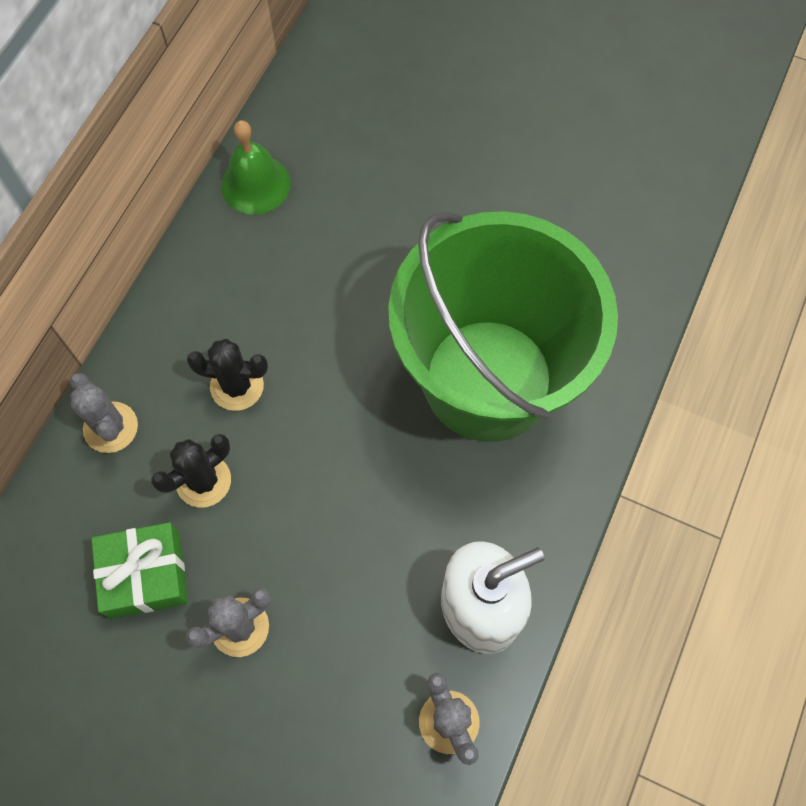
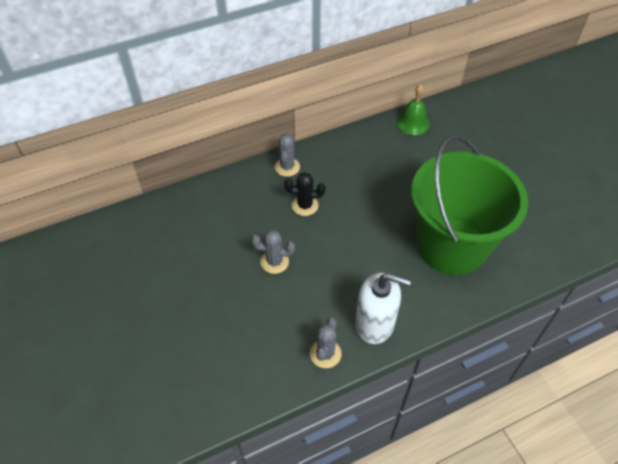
camera: 40 degrees right, 15 degrees down
(145, 575) = (256, 221): green gift -> none
(237, 386) = (345, 183): black cactus -> none

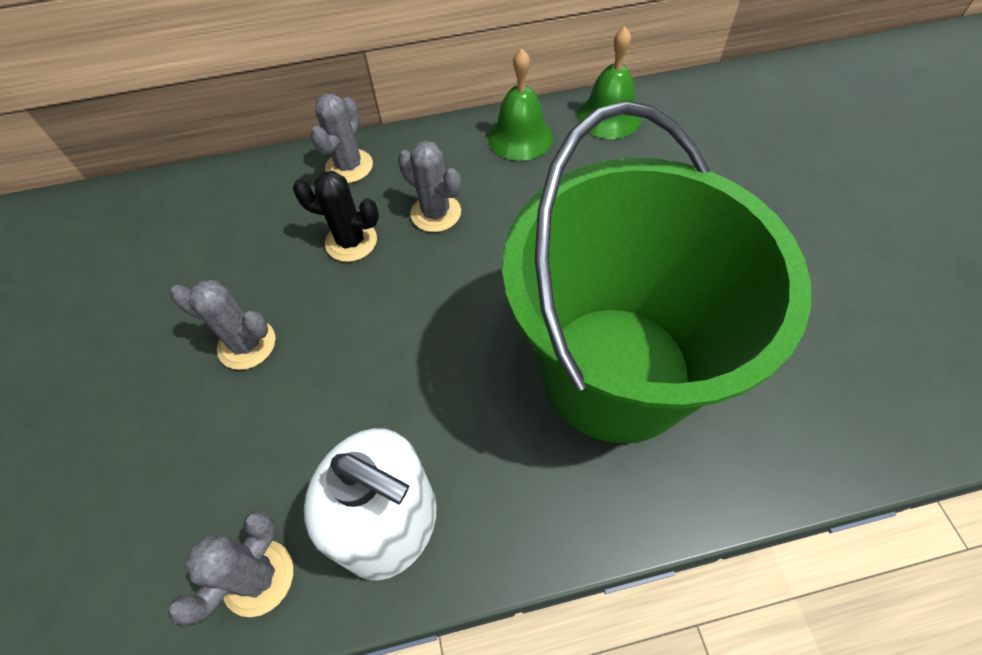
camera: 15 degrees right, 5 degrees up
(342, 185) = (436, 213): none -> grey cactus
(371, 140) = (520, 137): none -> green bell

